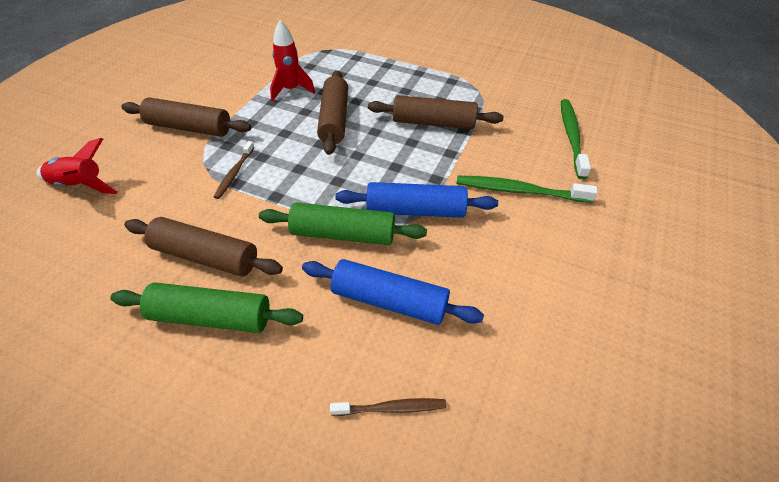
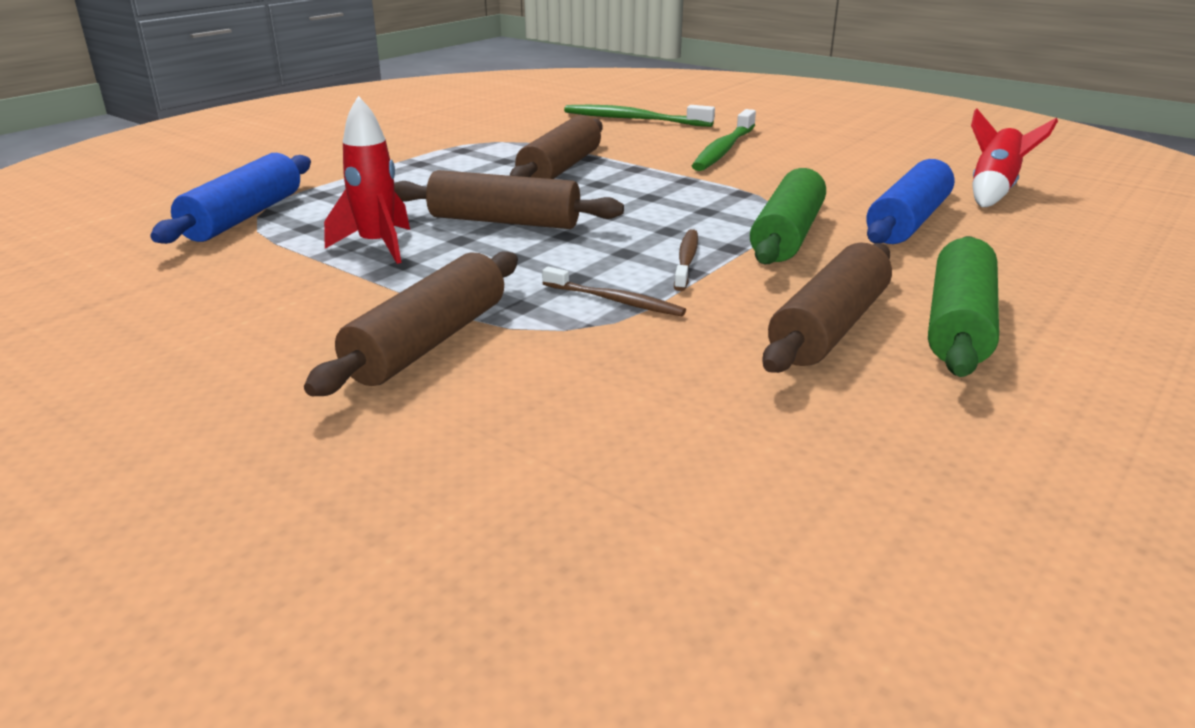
camera: 75 degrees left, 20 degrees down
(80, 186) = (580, 474): red rocket -> red rocket (993, 191)
(391, 408) = (1061, 234): brown toothbrush -> brown toothbrush (686, 260)
(415, 210) = (747, 195): blue rolling pin -> blue rolling pin (244, 217)

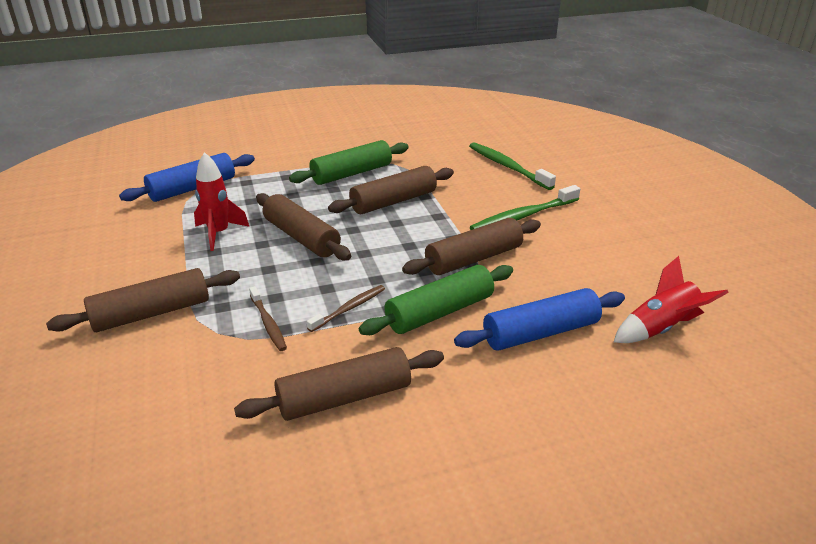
camera: 35 degrees right, 5 degrees up
(738, 189) = (473, 258): none -> brown rolling pin
(958, 324) = (422, 433): green rolling pin -> green rolling pin (351, 173)

